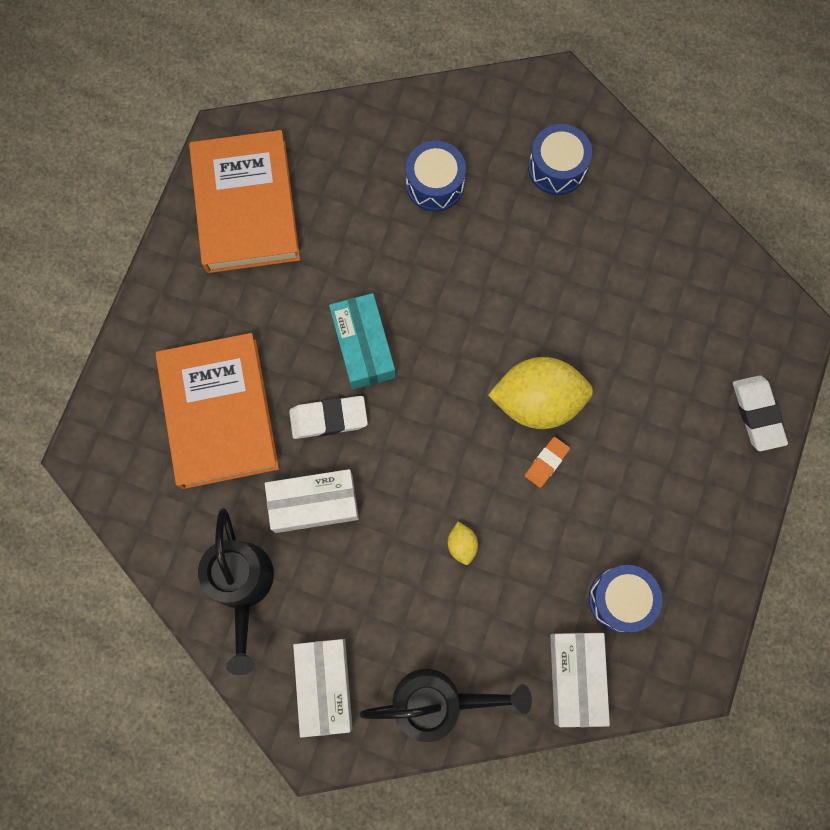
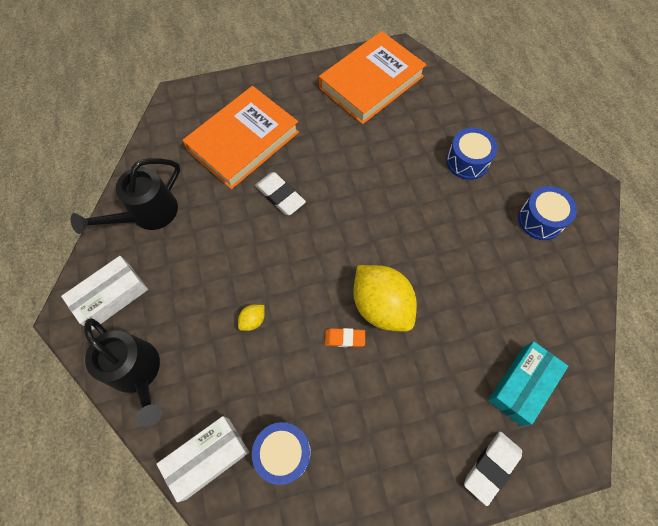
camera: 55 degrees right, 10 degrees down
(314, 503) = (223, 220): white box -> none
(363, 346) = (338, 186): turquoise box -> turquoise box (522, 385)

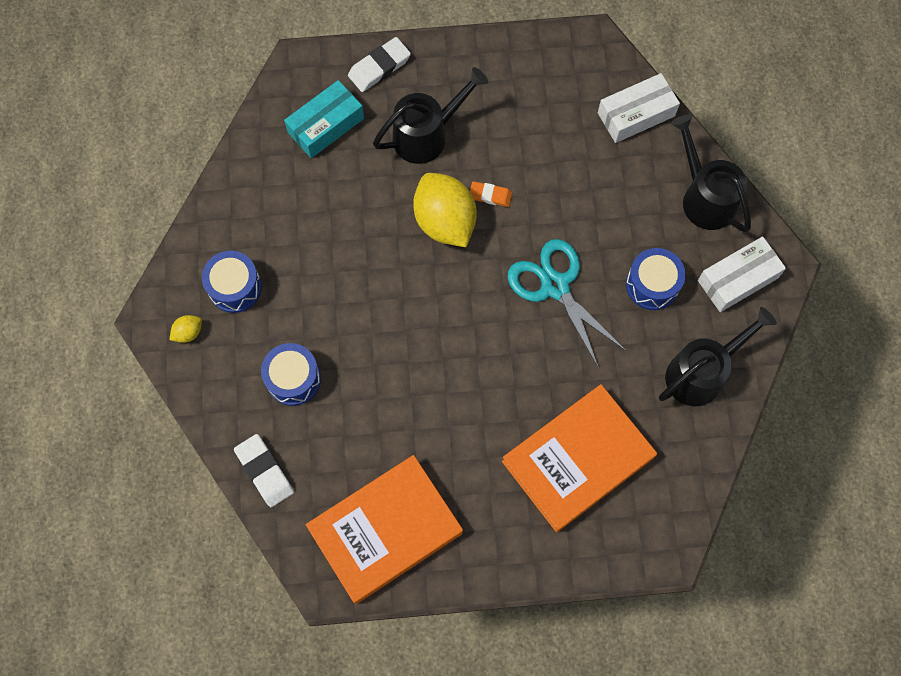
camera: 170 degrees left, 5 degrees up
(253, 320) = (584, 229): yellow lemon -> yellow lemon (188, 332)
(274, 264) = (555, 286): none -> turquoise scissors
(280, 196) = (538, 371): white eraser -> white eraser (264, 471)
(283, 453) = (565, 107): blue drum -> blue drum (652, 285)
(419, 393) = (427, 135): none -> black watering can

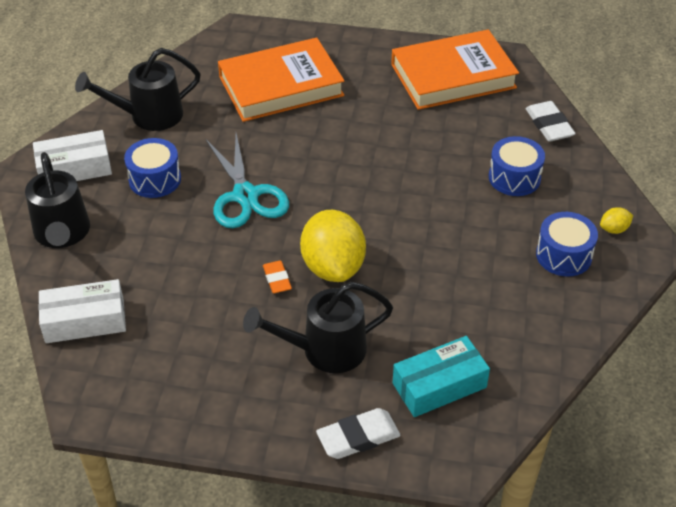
camera: 165 degrees left, 25 degrees down
(490, 195) = (277, 279): orange eraser -> orange eraser turned 45 degrees clockwise

